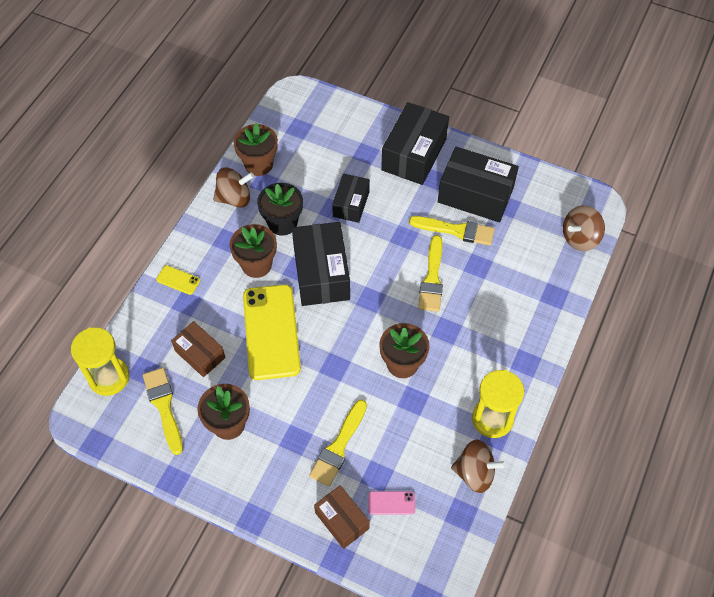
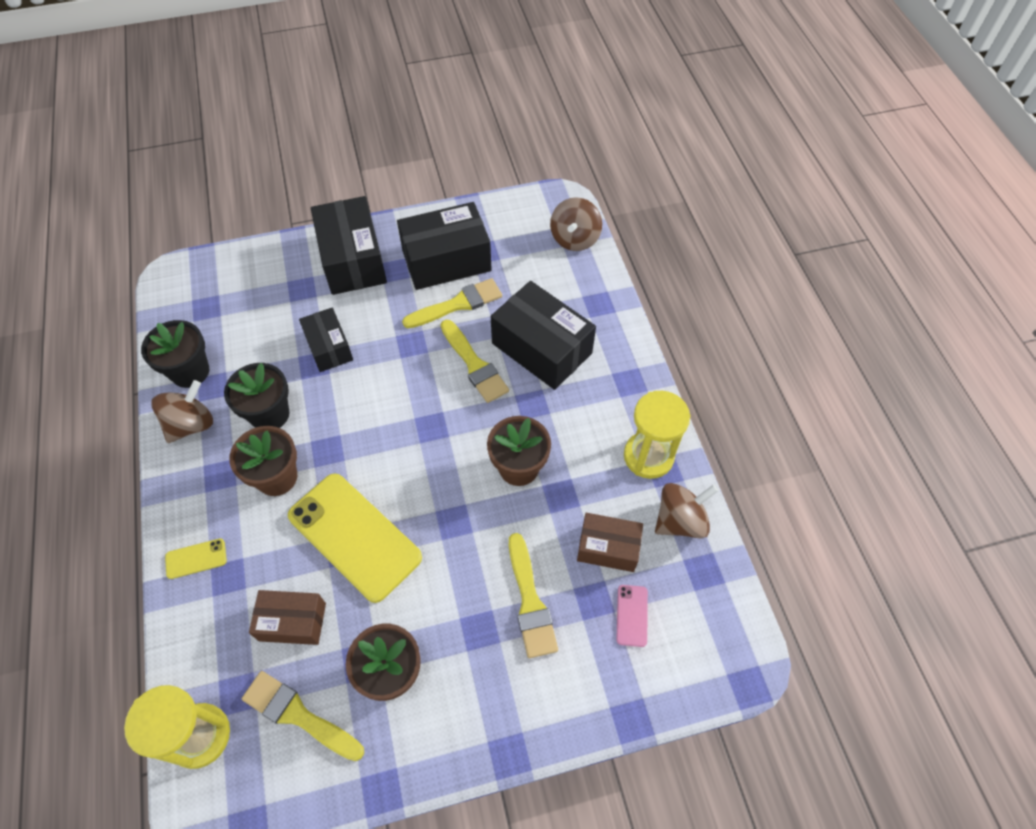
camera: 40 degrees left, 0 degrees up
(258, 164) = (190, 372): brown flower pot -> black flower pot
(321, 273) = (357, 437): black box -> black box (541, 348)
(342, 520) = (601, 676): brown box -> brown box (608, 548)
(391, 503) = (632, 615): pink phone -> pink phone turned 45 degrees counterclockwise

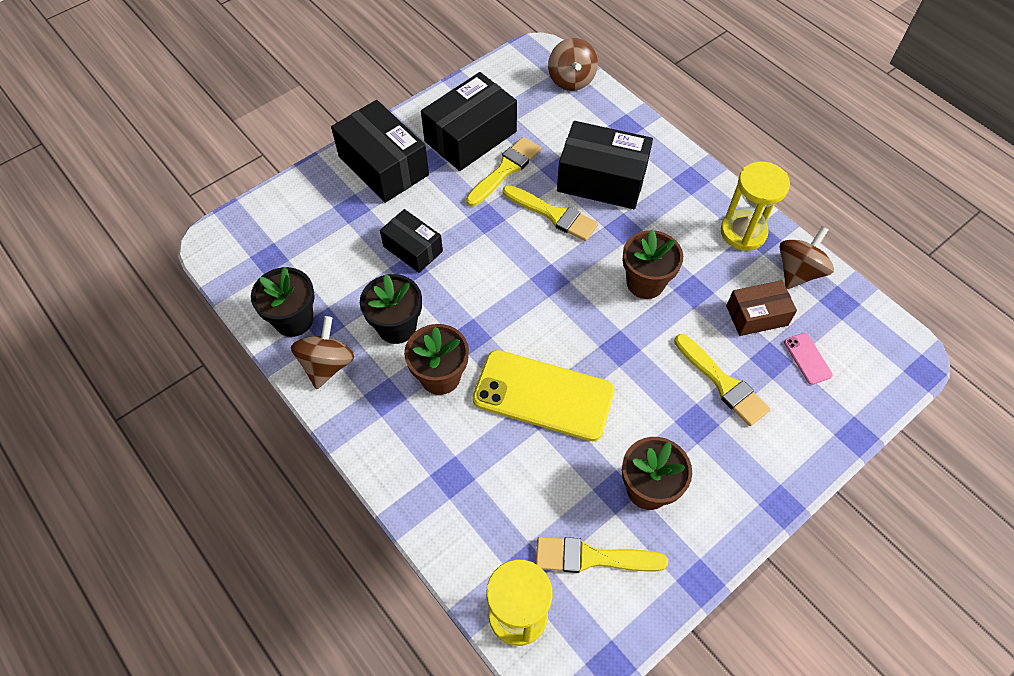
camera: 25 degrees left, 0 degrees up
(196, 558) = (412, 475): yellow phone -> none
(292, 622) = (536, 487): brown box -> none

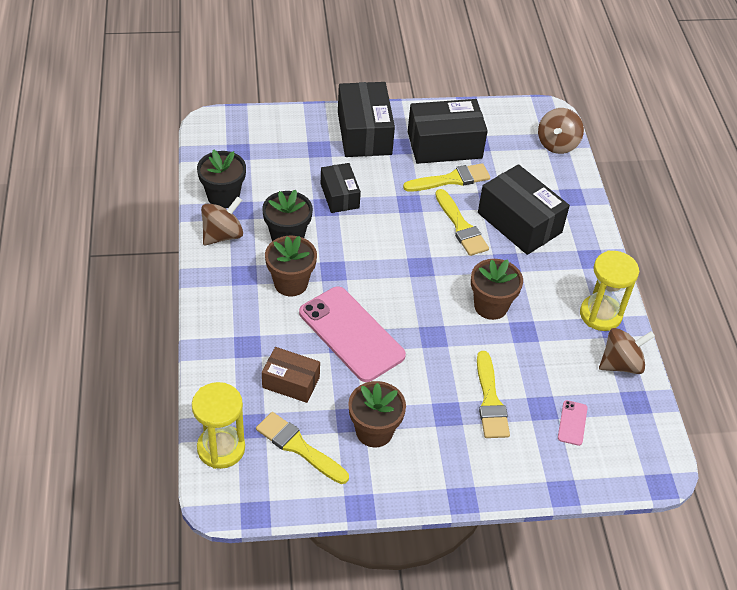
camera: 30 degrees right, 10 degrees down
(543, 395) = (351, 334): yellow phone -> pink phone
(756, 315) = (558, 373): brown box -> brown box (291, 382)

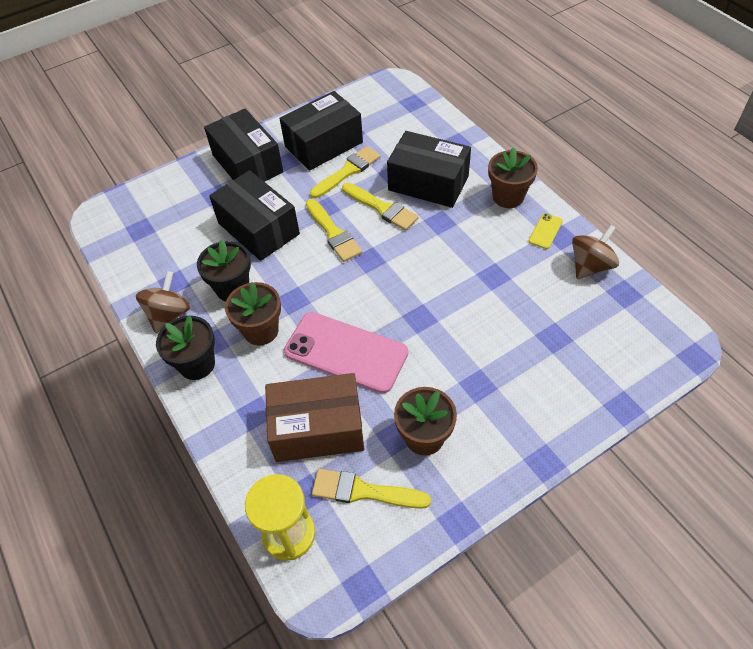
camera: 20 degrees left, 5 degrees up
(223, 197) = (149, 278): black flower pot -> black flower pot (197, 364)
(291, 382) = (317, 428): brown box -> brown box, size x1.68
(339, 196) = (258, 228): black box -> black box, size x1.68
(490, 400) = (507, 353): yellow brush -> yellow brush (333, 233)
(491, 306) = (451, 267): brown flower pot -> brown flower pot (508, 197)
(557, 144) = (416, 105): brown spinning top -> none
(572, 423) = (587, 338): pink phone -> none
(600, 314) = (545, 231): yellow hourglass -> yellow phone

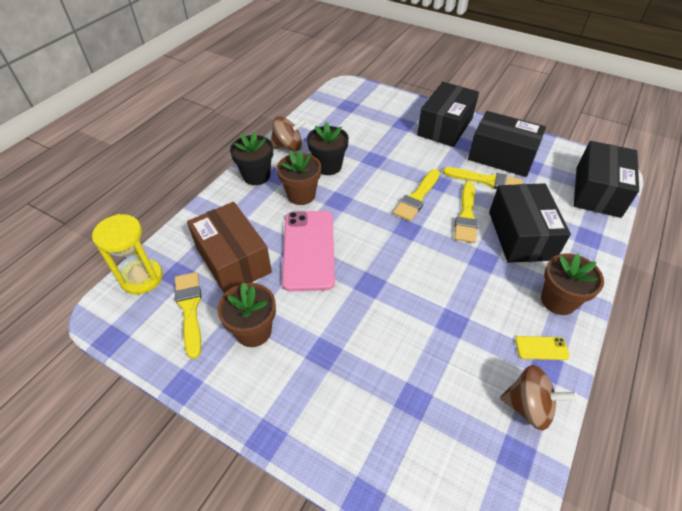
camera: 60 degrees right, 5 degrees down
(258, 228) = (390, 156): black box -> black box (597, 191)

